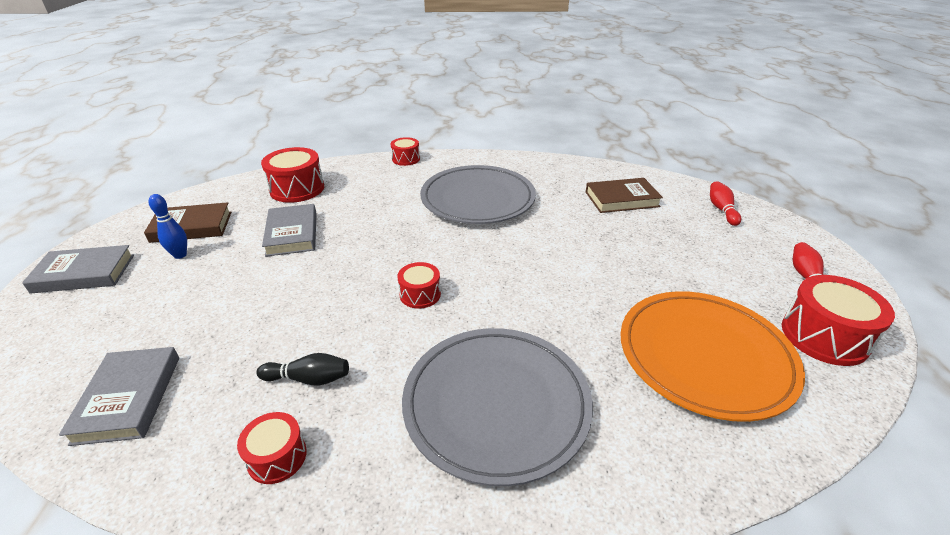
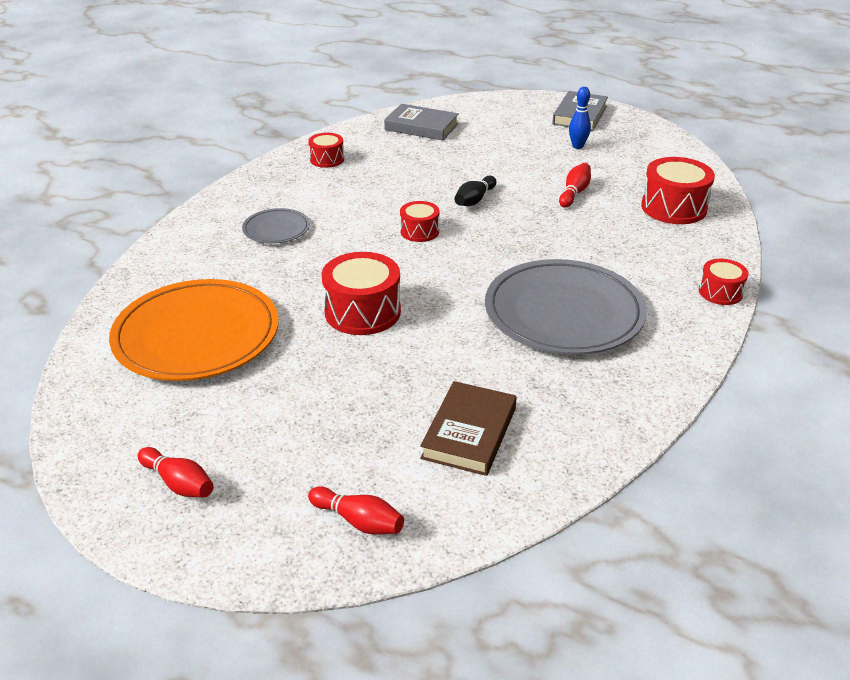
camera: 120 degrees right, 0 degrees up
(191, 227) = (625, 153): brown book -> none
(292, 234) = (574, 193): grey book -> red bowling pin
(308, 379) = (376, 175): black bowling pin -> black bowling pin (474, 200)
(496, 404) = (276, 229): grey plate -> grey plate, size x0.48
(824, 336) = (121, 422): red drum -> red drum (362, 312)

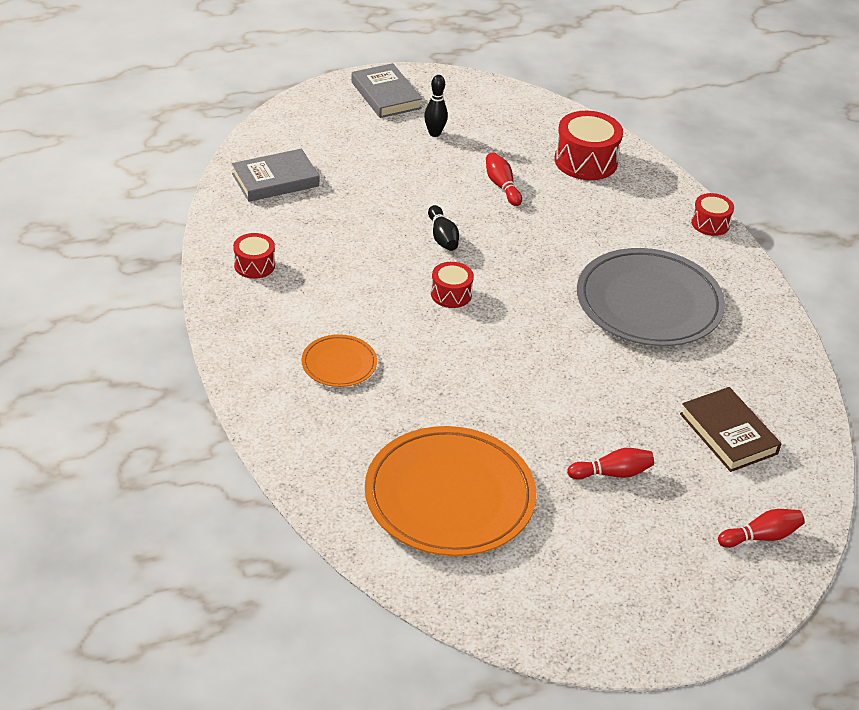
camera: 50 degrees left, 5 degrees up
(178, 483) = (630, 601): red bowling pin -> red bowling pin (612, 473)
(276, 229) = (339, 364): grey plate -> orange plate
(362, 312) = (527, 393): red drum -> none
(577, 146) = (434, 133): blue bowling pin -> black bowling pin

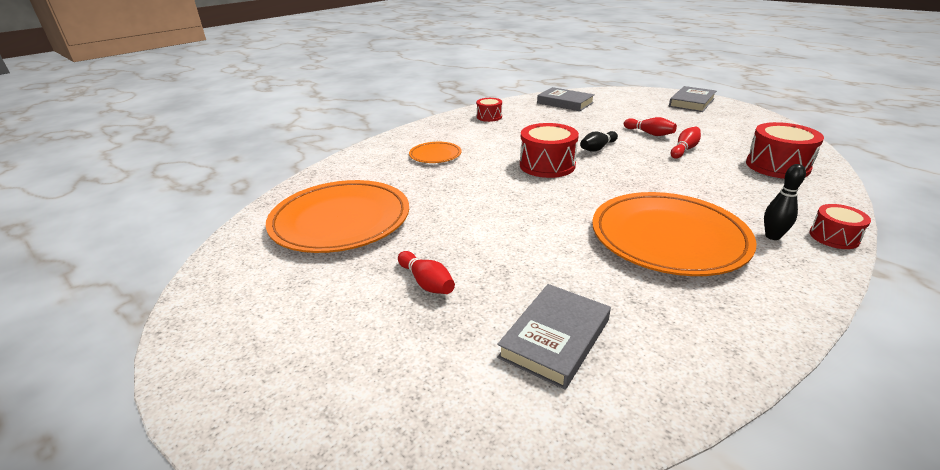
camera: 65 degrees right, 10 degrees down
(434, 133) = (689, 120): black bowling pin -> black bowling pin (772, 236)
(451, 294) = (547, 165): red drum -> red drum, size x1.72
(649, 303) = (668, 238): grey plate -> orange plate
(728, 434) = (555, 338): brown book -> grey book
(761, 537) = (411, 418): red bowling pin -> red bowling pin (649, 133)

